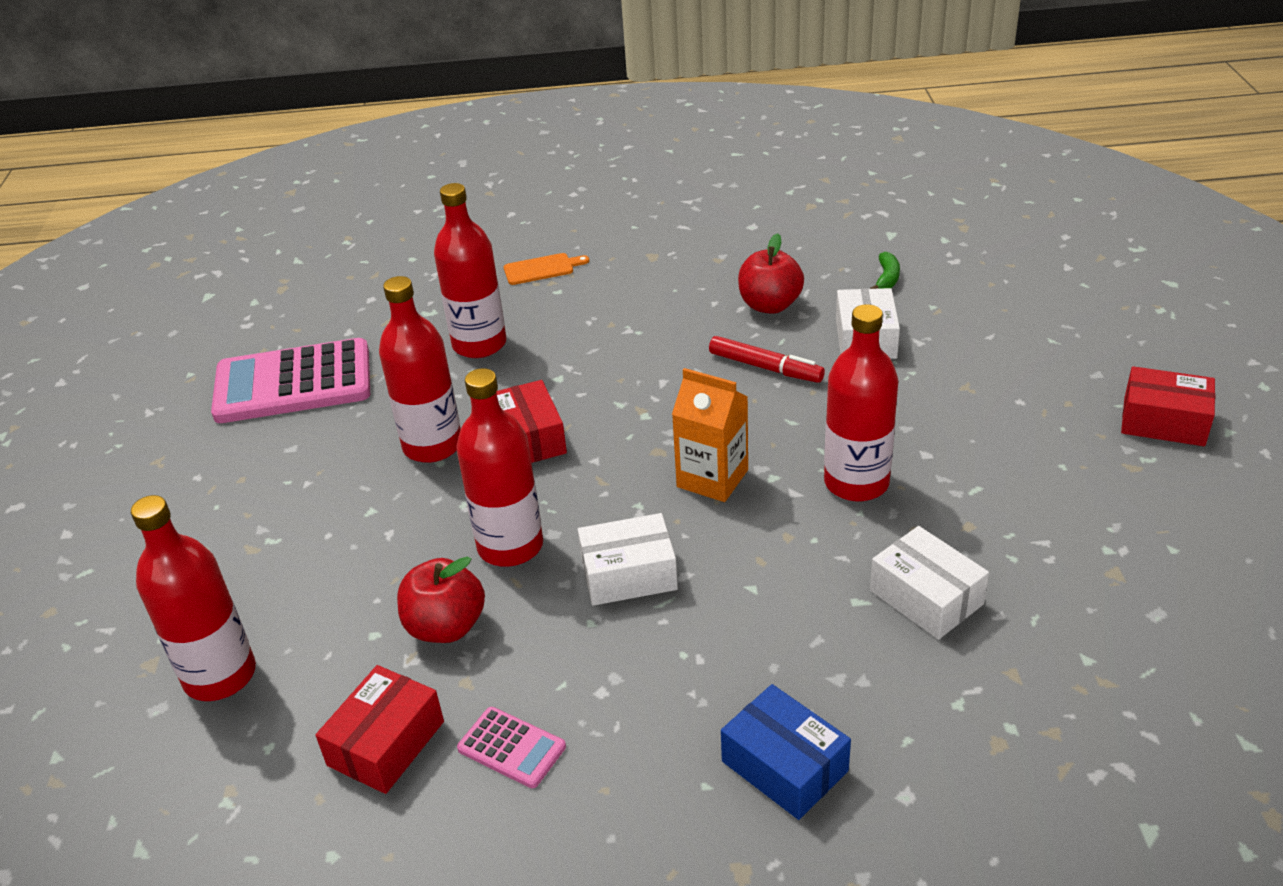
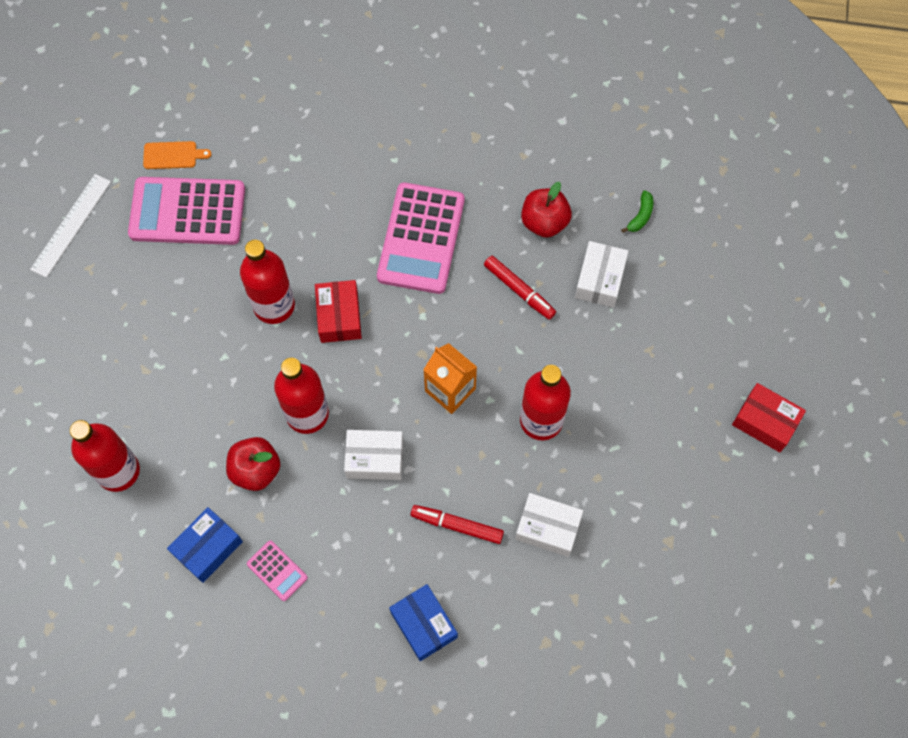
camera: 10 degrees right, 30 degrees up
(129, 425) = (71, 225): none -> white ruler
(386, 743) = (208, 548): red box -> blue box
(479, 344) = (325, 206): red bottle -> none
(542, 269) = (388, 128): orange cutting board -> orange cutting board (173, 155)
(616, 348) = (421, 239): none -> pink calculator
(785, 625) = (457, 526): none -> red marker
(926, 597) = (548, 528): white box -> white box turned 45 degrees counterclockwise

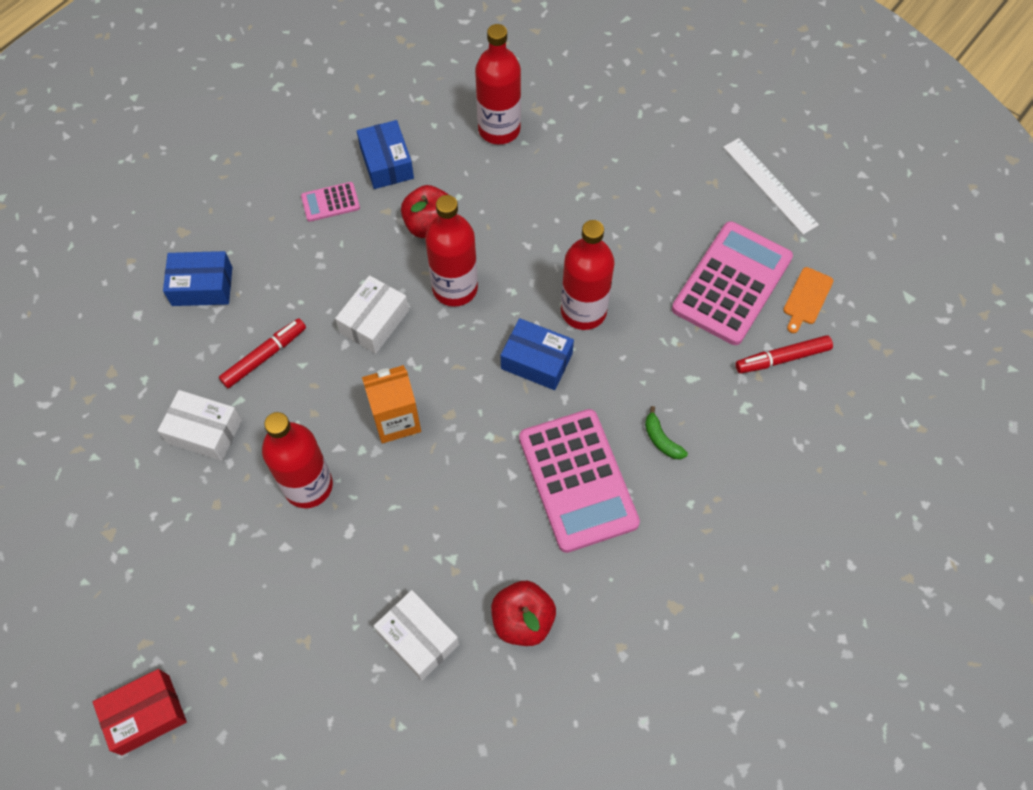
camera: 120 degrees right, 5 degrees down
(339, 316) = (536, 361): red box -> blue box
(421, 239) = (578, 480): pink calculator -> pink calculator turned 150 degrees counterclockwise
(519, 290) = (459, 546): red marker -> red marker (782, 358)
(548, 528) = (204, 431): white box -> white box turned 60 degrees clockwise
(640, 216) = (466, 737): green banana -> green banana (661, 440)

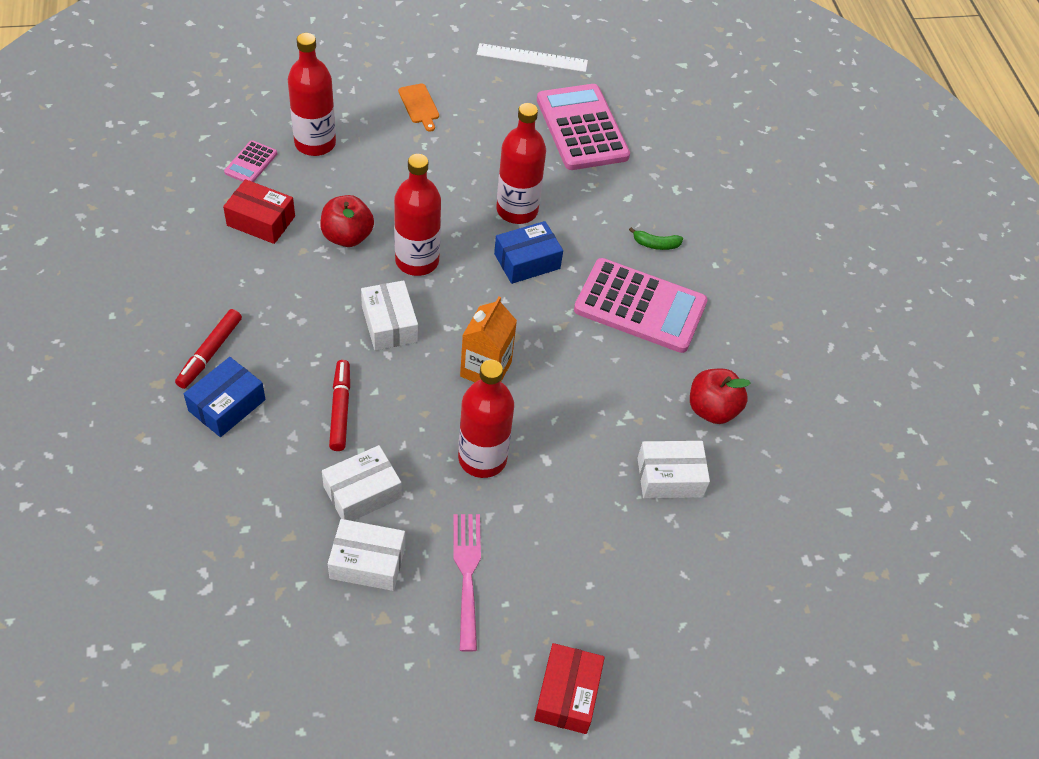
camera: 55 degrees left, 10 degrees down
(147, 484) = (367, 562): none -> white box
(194, 559) = (467, 573): none -> pink fork
(330, 202) = (252, 276): pink calculator -> pink calculator (251, 163)
(387, 163) = (261, 221): blue box -> red box
(782, 358) = (661, 147): red marker -> red marker (210, 353)
(807, 298) = (632, 105): orange cutting board -> orange cutting board (419, 105)

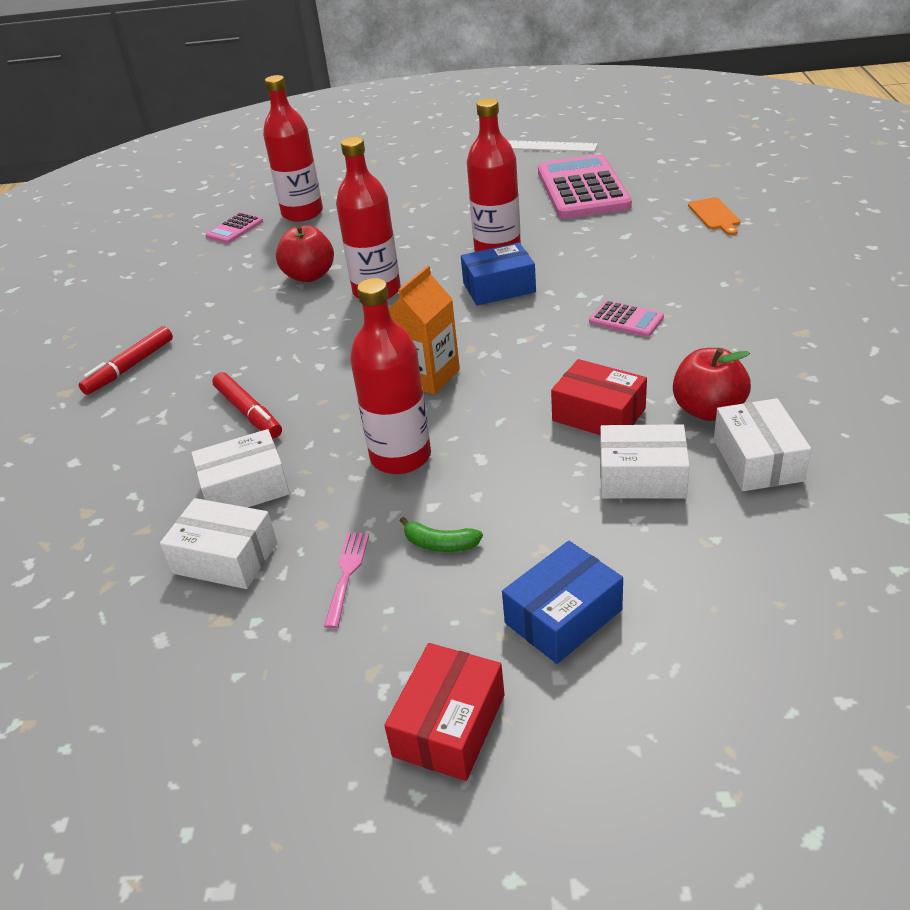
camera: 20 degrees right, 15 degrees down
(227, 405) = (127, 410): blue box -> blue box (563, 616)
(261, 221) = (227, 268): red box -> red box (598, 414)
(340, 409) = (249, 412): red marker -> red marker turned 135 degrees clockwise
(389, 324) = (330, 341): white box -> white box (757, 460)
(419, 105) = (415, 183): orange cutting board -> orange cutting board (715, 215)
(467, 573) = (347, 574): pink fork -> pink fork, size x0.63
(640, 306) = (626, 320): pink calculator -> pink calculator, size x0.45
(656, 244) = (652, 269): green banana -> green banana (440, 544)

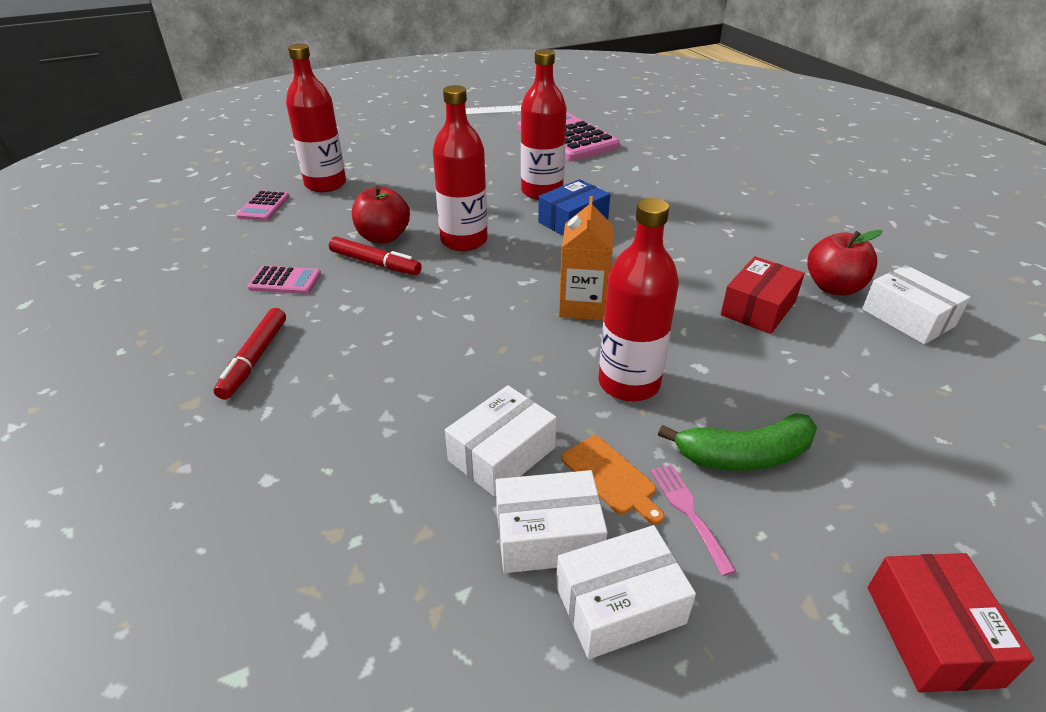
camera: 30 degrees left, 0 degrees up
(249, 412) = (435, 376): red marker -> red marker (375, 263)
(440, 544) = (744, 455): green banana -> green banana, size x1.79
(563, 616) = (911, 490): blue box -> none
(598, 414) = (758, 308): red box -> red box turned 60 degrees counterclockwise
(626, 320) = (701, 230): pink calculator -> pink calculator (285, 281)
(642, 477) = (843, 351): white box -> white box (620, 604)
(715, 215) = (687, 146): orange cutting board -> orange cutting board (611, 477)

